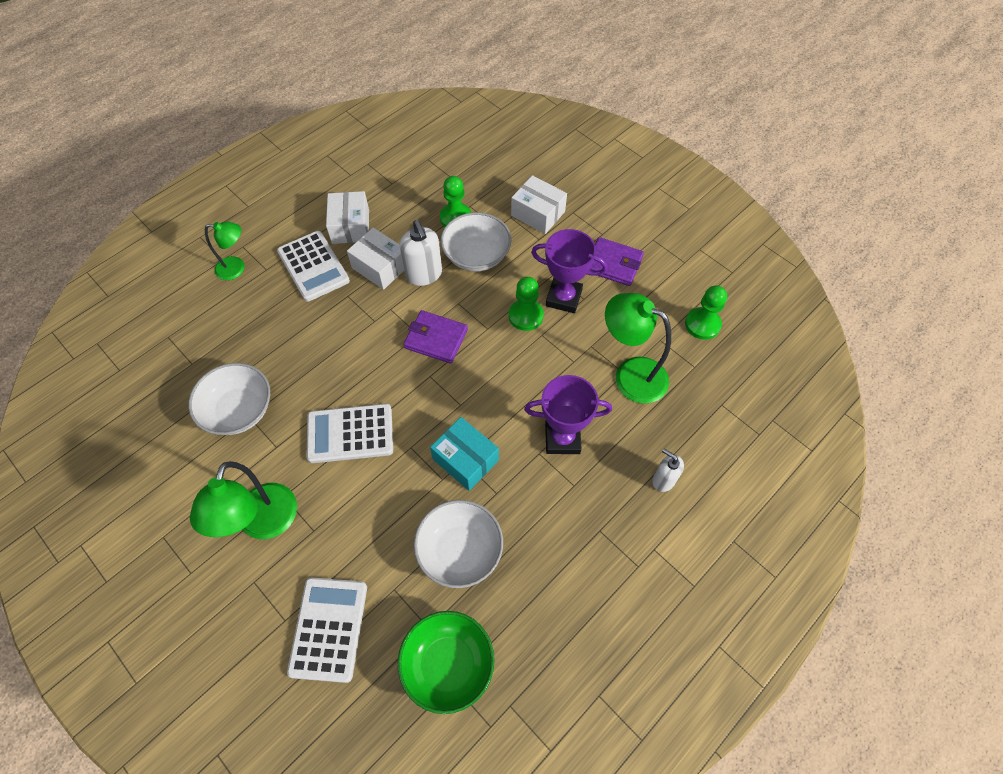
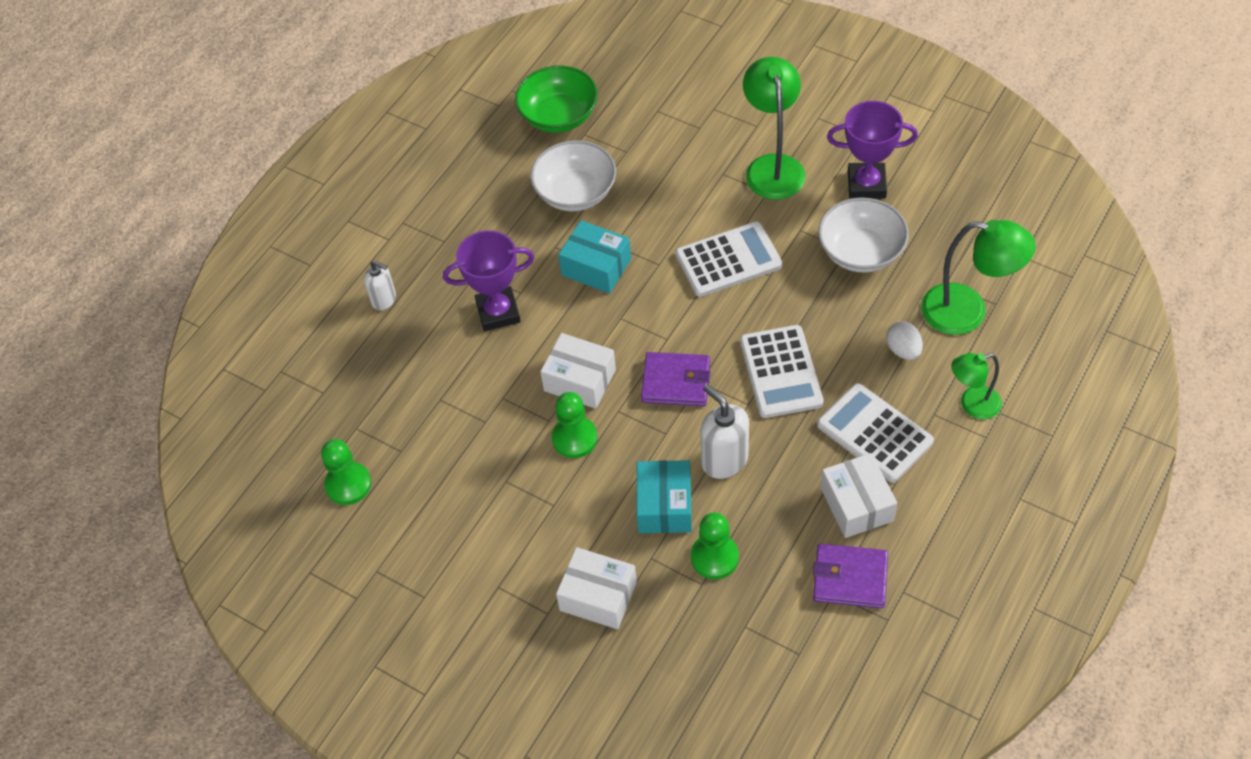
camera: 170 degrees right, 5 degrees down
(257, 319) = (903, 350): none -> white egg
(328, 629) = (672, 112): white calculator -> white calculator (781, 372)
(380, 267) = (786, 455): white box -> white box (580, 380)
(476, 255) = (664, 506): white bowl -> turquoise box
(563, 298) = (532, 475): purple trophy -> purple trophy (866, 184)
(613, 264) = (474, 541): purple wallet -> purple wallet (850, 578)
(630, 374) = (432, 399): green lamp -> green lamp (967, 312)

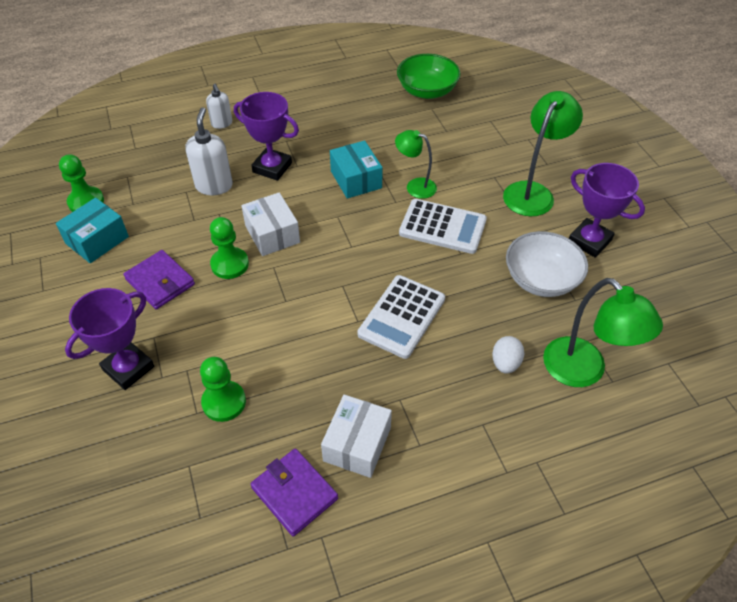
camera: 35 degrees right, 5 degrees down
(575, 192) = (390, 134): white bowl -> none
(598, 596) = (128, 368): white box -> purple trophy
(664, 506) = (233, 344): turquoise box -> turquoise box (97, 240)
(676, 382) = (327, 275): purple wallet -> purple wallet (160, 282)
(724, 460) = (302, 344): white soap dispenser -> white soap dispenser (214, 186)
(874, 433) = (423, 404): white calculator -> none
(972, 405) = (520, 440): green lamp -> green lamp (415, 186)

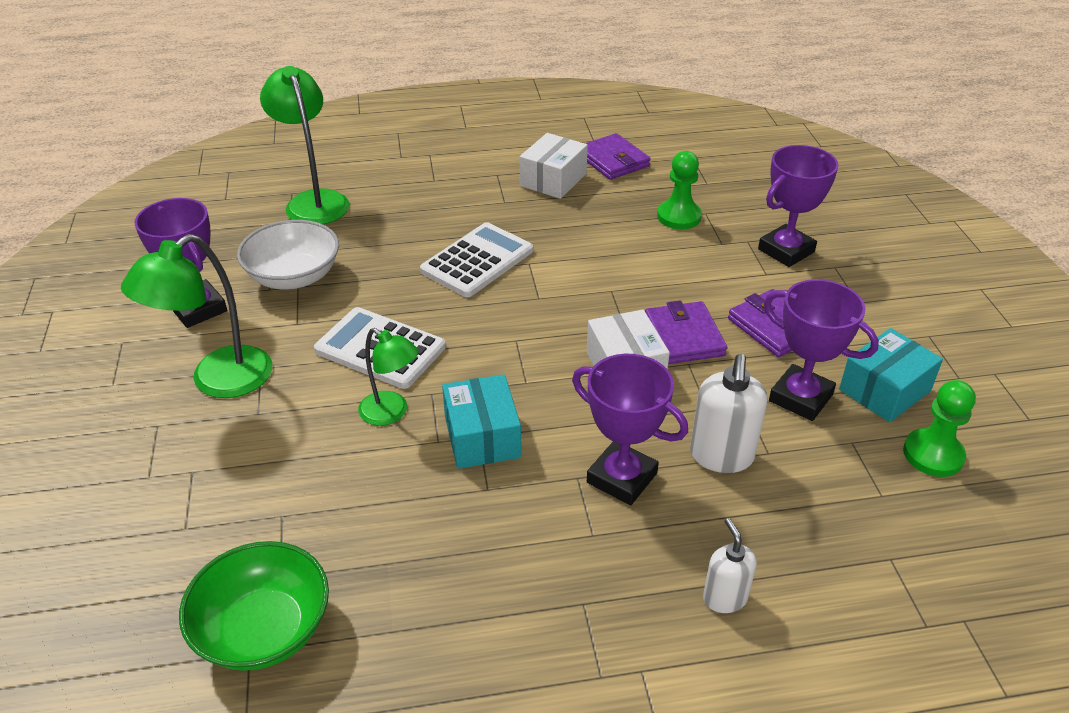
camera: 170 degrees left, 10 degrees down
(156, 228) = (800, 398): none -> purple trophy
(230, 264) = (684, 337): green pawn -> purple wallet
(505, 363) = (386, 214): white egg -> none

